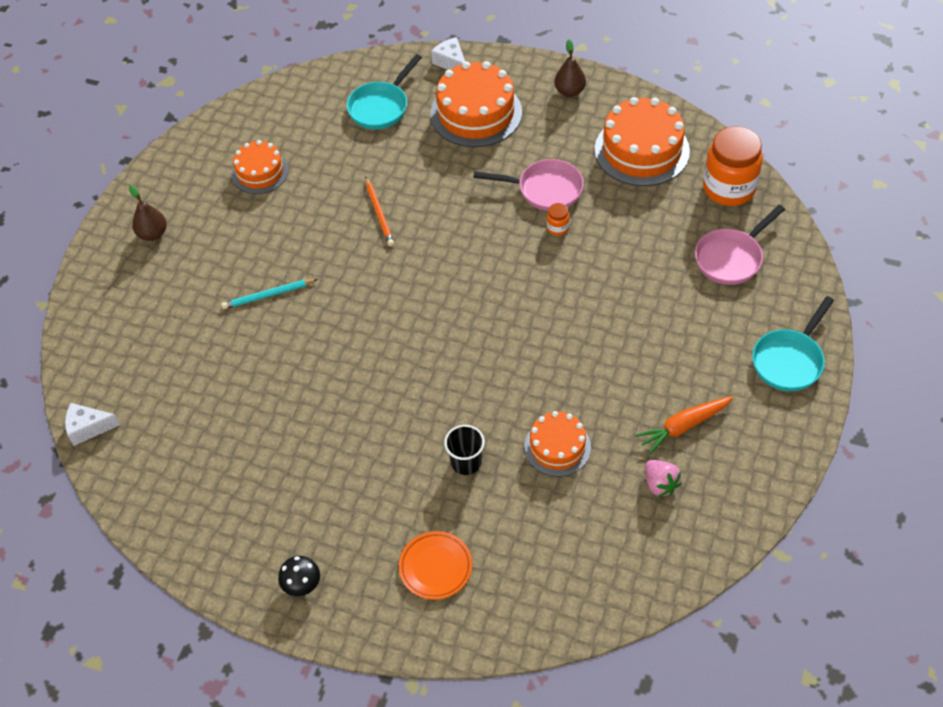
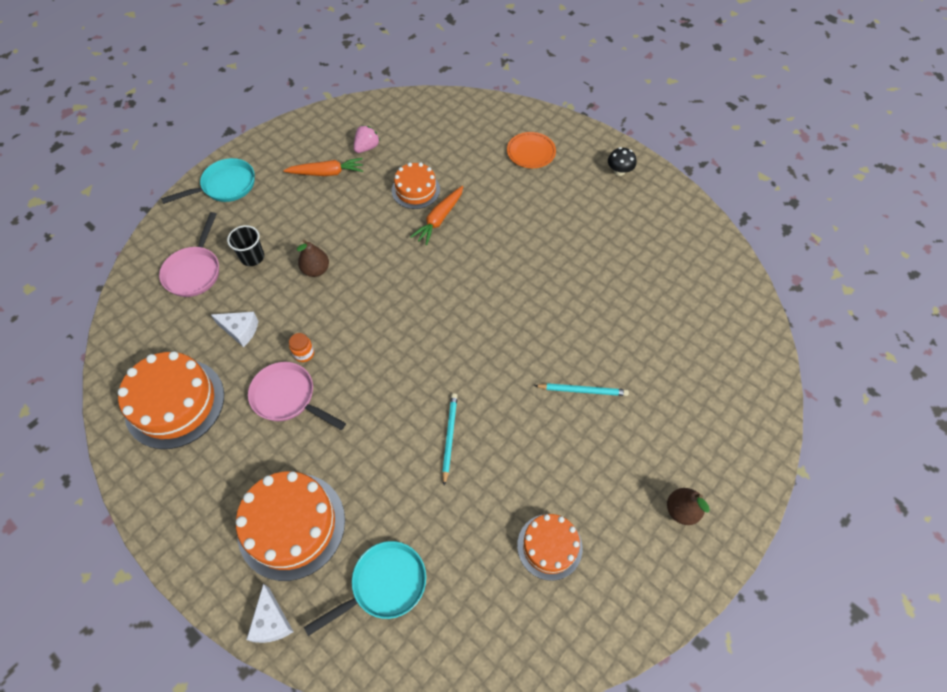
camera: 160 degrees left, 5 degrees up
(88, 428) = (760, 328): white cheese -> white cheese (240, 330)
(379, 213) = (449, 437): orange pencil -> turquoise pencil
(466, 462) = (481, 202): black cup -> black cup (252, 257)
(505, 419) = (439, 219): none -> orange carrot
(569, 91) = (181, 510): brown pear -> brown pear (316, 270)
(660, 484) = (367, 147): pink strawberry -> pink strawberry turned 45 degrees clockwise
(729, 188) = (140, 331): orange jar -> none
(731, 258) = (194, 271): pink pan -> pink pan turned 120 degrees clockwise

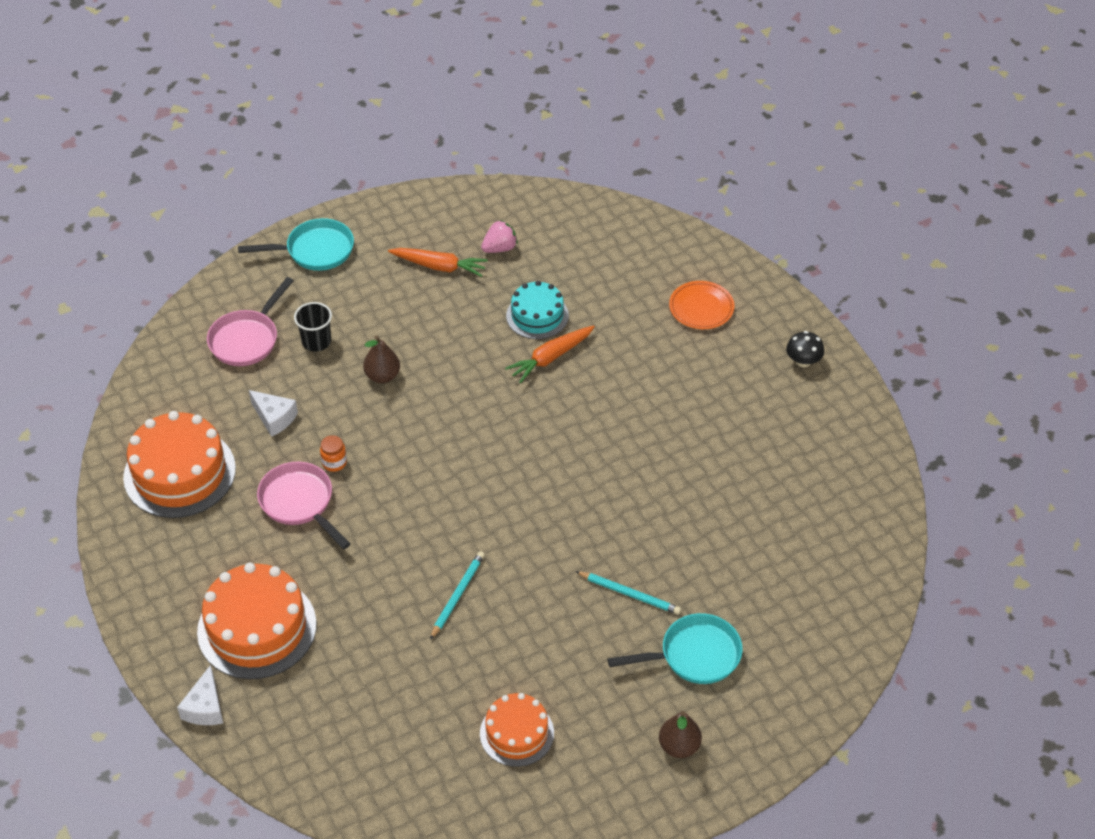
camera: 20 degrees right, 10 degrees down
(384, 585) = (329, 712): turquoise pan -> turquoise pan (694, 655)
(415, 190) = (537, 315): orange cake -> turquoise cake

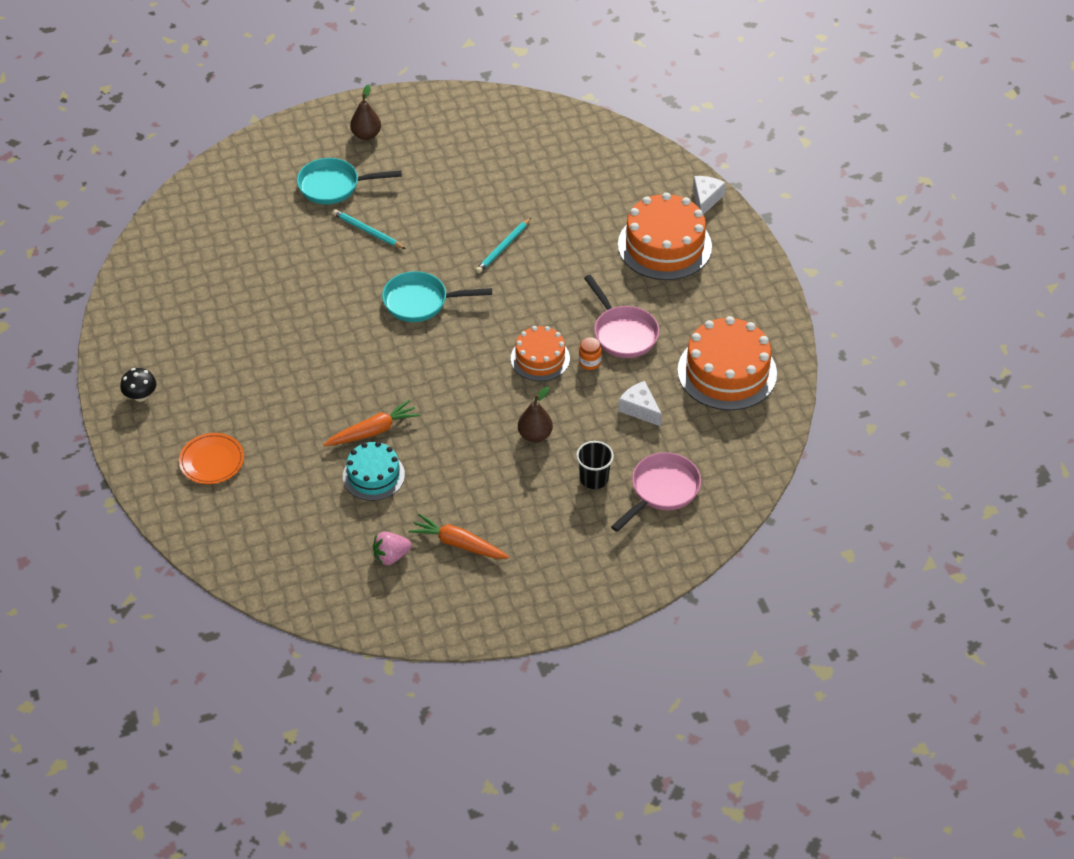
camera: 170 degrees left, 0 degrees up
(315, 251) = (585, 581): turquoise pan -> turquoise pan (420, 302)
(517, 733) = (479, 156): orange cake -> orange cake (540, 358)

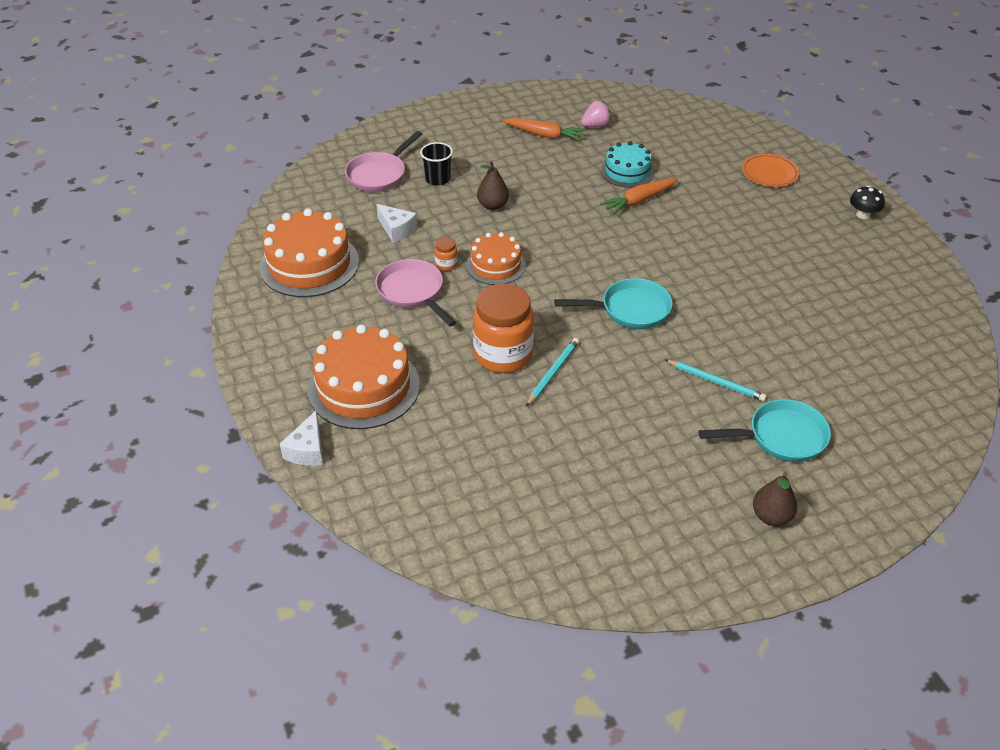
camera: 175 degrees right, 5 degrees down
(544, 266) = (503, 355): none -> orange jar

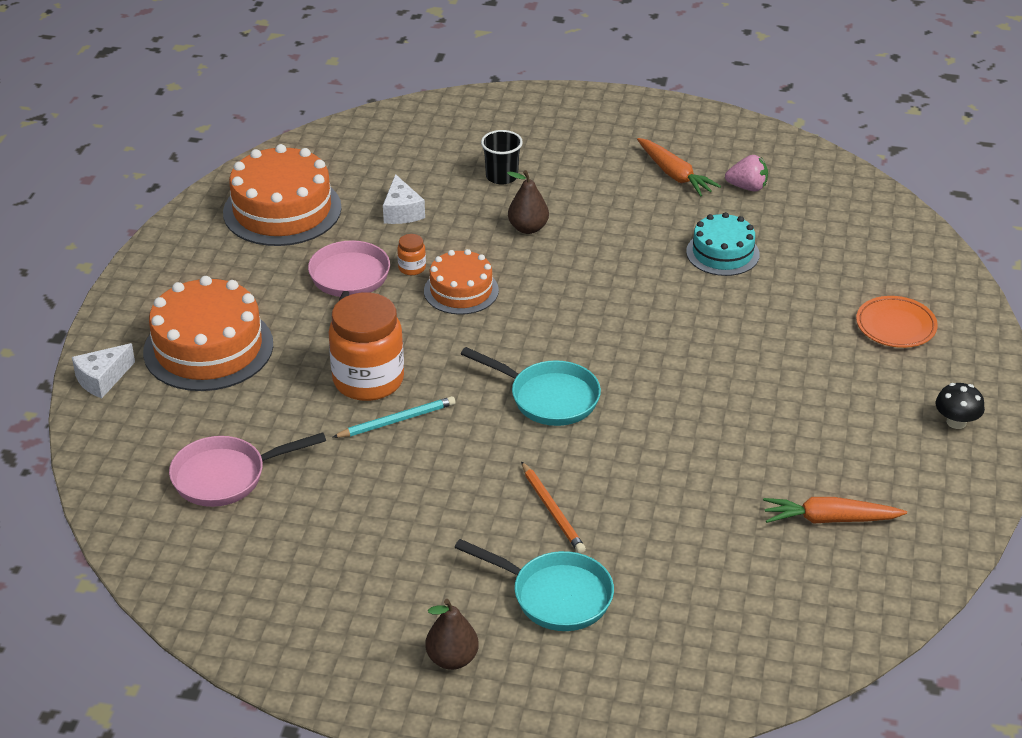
camera: 35 degrees right, 5 degrees down
(379, 174) = (446, 147): pink pan -> pink pan (226, 476)
(639, 201) = (696, 290): orange carrot -> orange carrot (829, 519)
(716, 382) = (552, 510): turquoise pencil -> orange pencil

